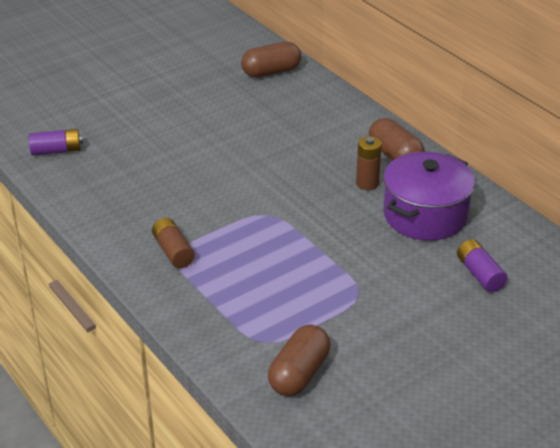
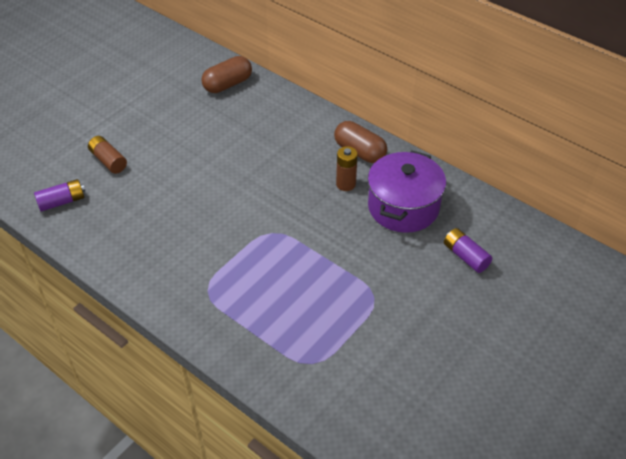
camera: 15 degrees left, 10 degrees up
(173, 251) = (203, 287): brown battery -> brown battery (108, 161)
(299, 374) = (351, 389): brown capsule -> none

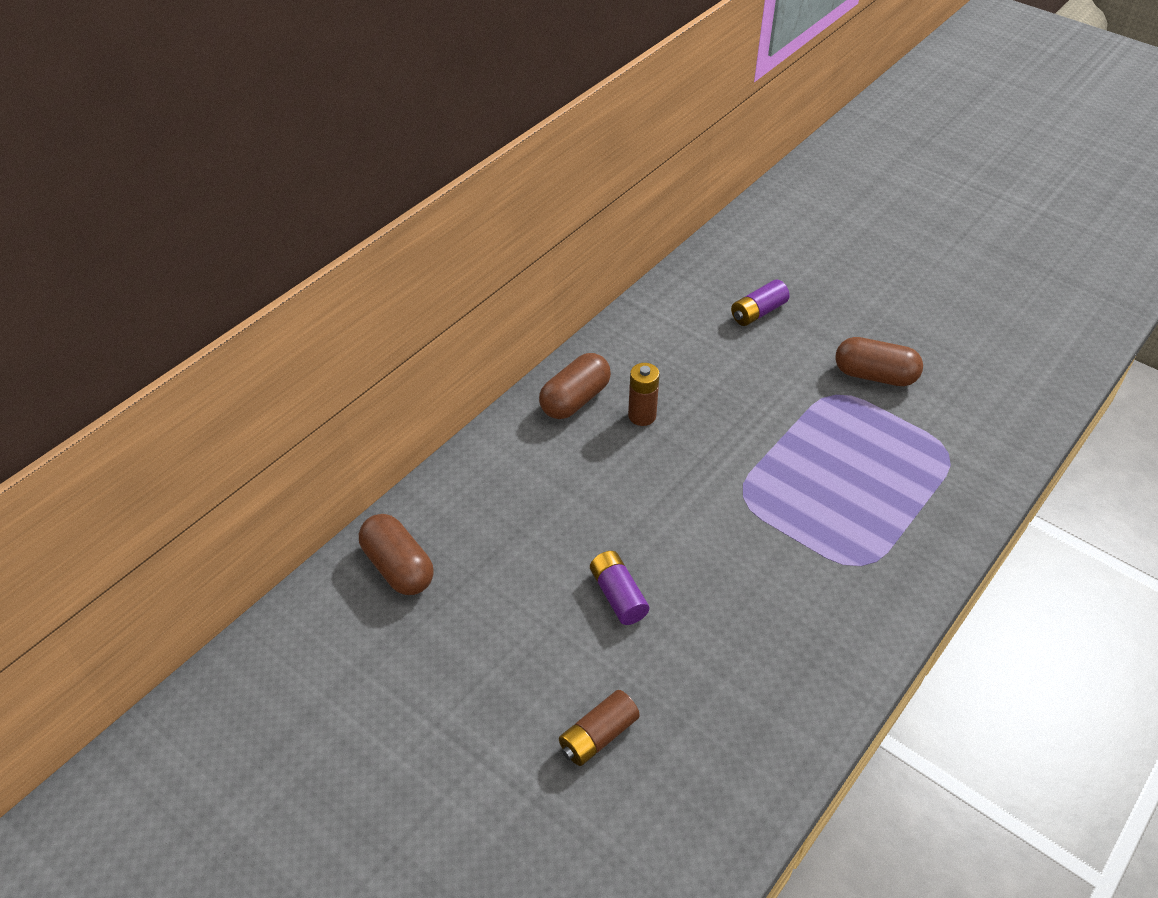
camera: 90 degrees left, 0 degrees up
(62, 202) = (706, 798): purple battery -> purple battery (618, 595)
(397, 326) = (874, 375): none -> brown capsule
(403, 207) = (681, 361): purple pot -> none

